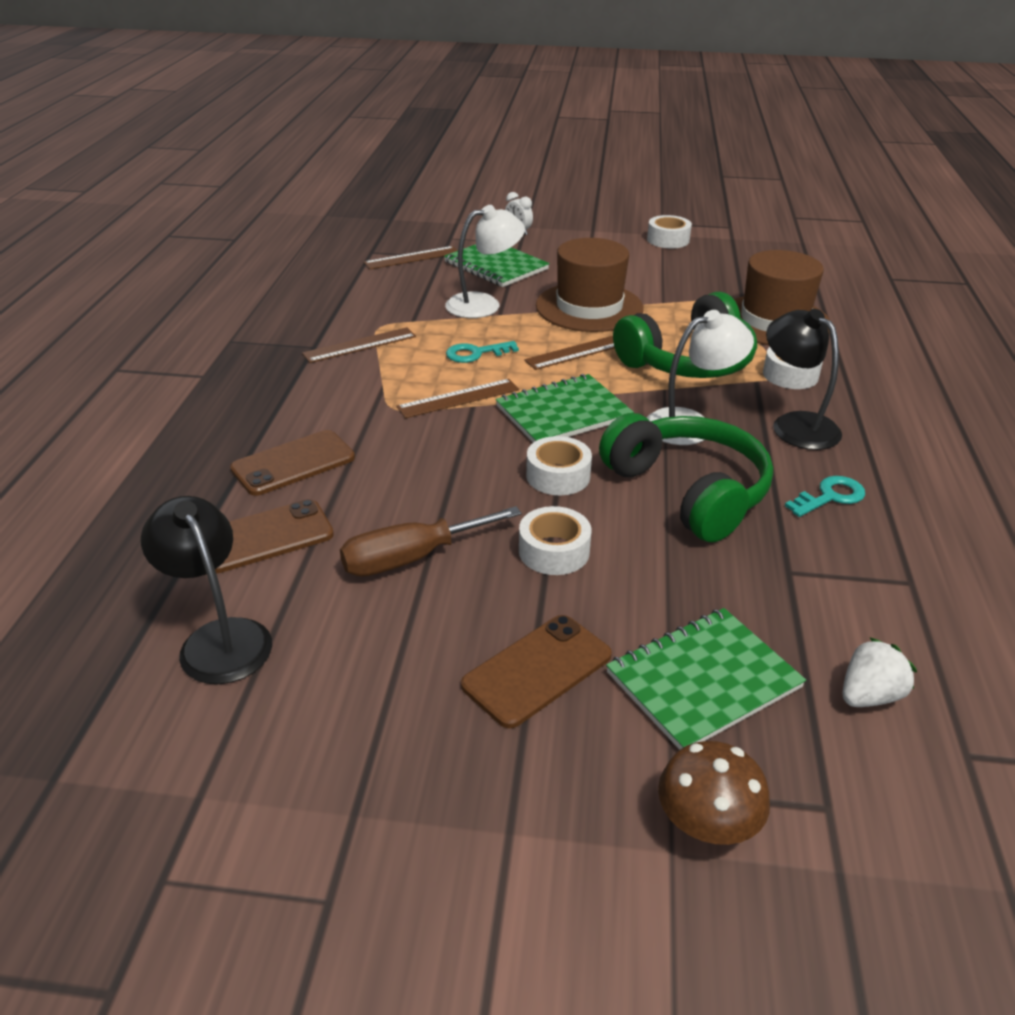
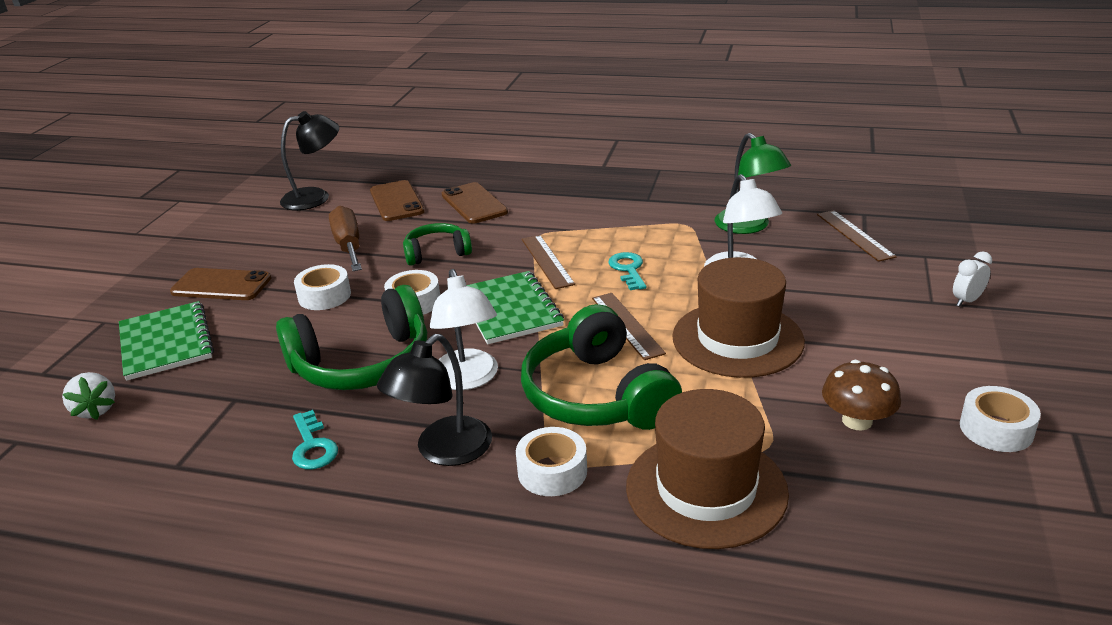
camera: 100 degrees right, 5 degrees down
(360, 345) = (649, 217): brown ruler -> none
(389, 298) = (748, 227): none -> green lamp
(437, 476) = (437, 253): none -> green headphones
(496, 266) = (846, 283): green notebook -> none
(537, 670) = (221, 285): brown phone -> brown phone turned 45 degrees counterclockwise
(707, 823) = (75, 330): brown mushroom -> brown mushroom (857, 421)
(795, 424) = (443, 451): black lamp -> black lamp turned 150 degrees clockwise

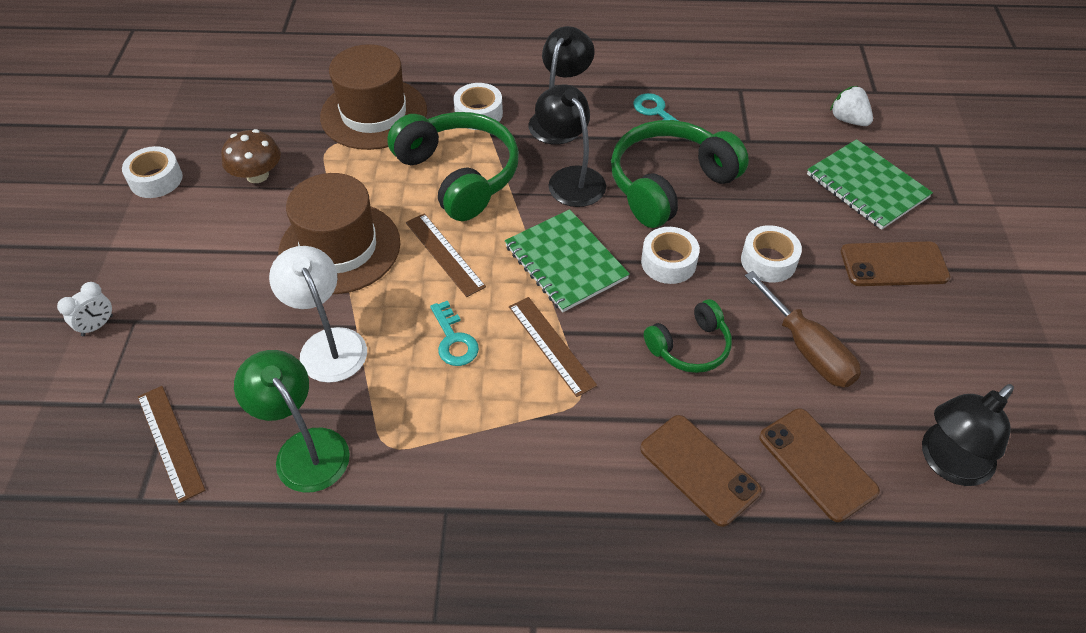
camera: 165 degrees right, 20 degrees up
(467, 379) = (570, 178): white lamp -> black lamp

